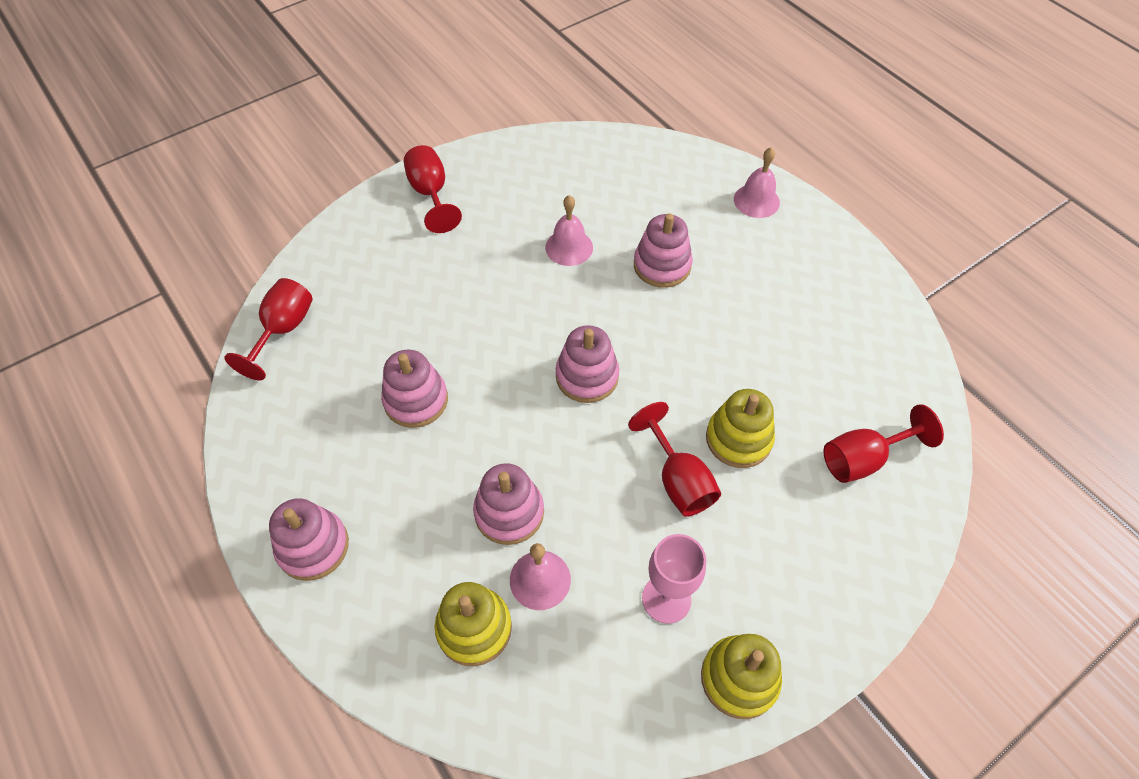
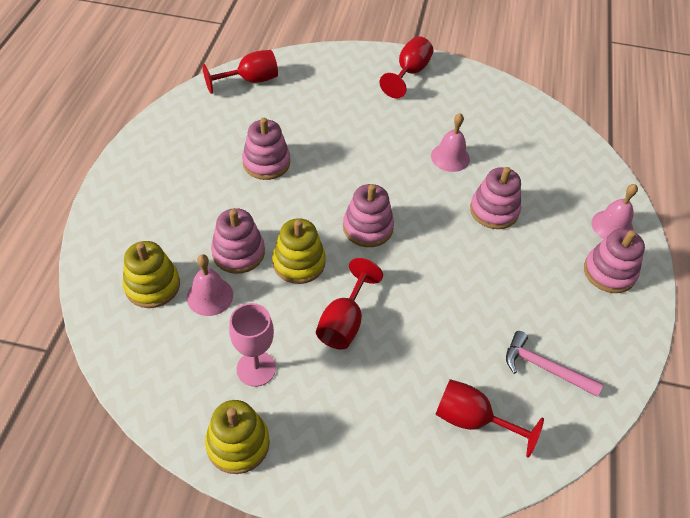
camera: 45 degrees right, 5 degrees down
(313, 546) = (137, 184): pink stacking toy -> pink stacking toy (609, 272)
(738, 439) = (409, 336): yellow stacking toy -> yellow stacking toy (299, 262)
(853, 364) = (544, 367): none -> pink hammer

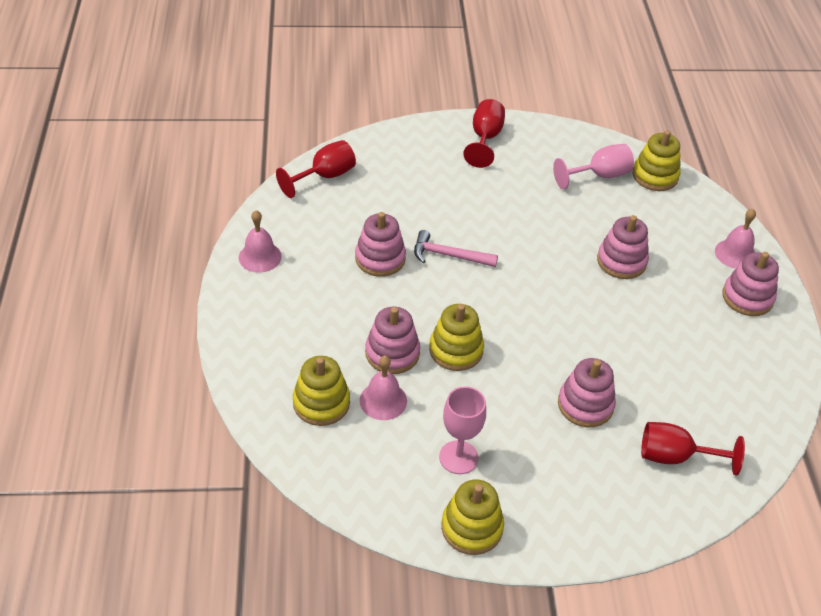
camera: 15 degrees left, 5 degrees down
(344, 322) = (523, 396): red goblet -> none
(368, 228) = (508, 302): pink stacking toy -> pink stacking toy (585, 405)
(450, 157) = (560, 217): pink bell -> pink bell (260, 257)
(504, 126) = (599, 175): none -> pink goblet
(544, 367) = (721, 396): pink hammer -> pink hammer (448, 255)
(558, 136) = (655, 176): none -> yellow stacking toy

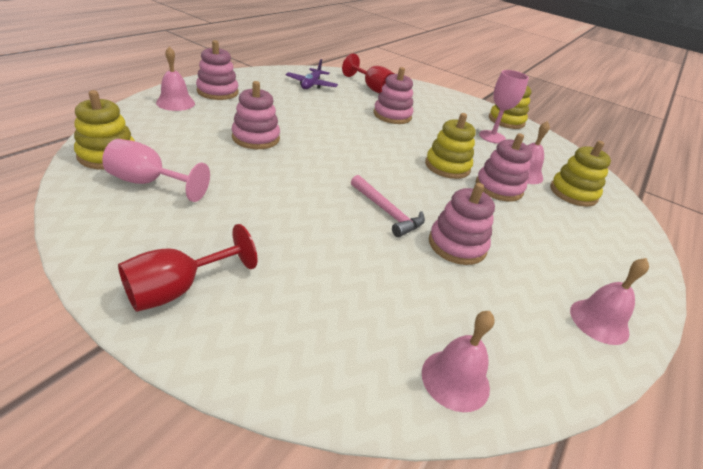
camera: 145 degrees left, 10 degrees down
(325, 176) = (455, 379): red goblet -> pink bell
(724, 396) = (311, 85): none -> purple plane

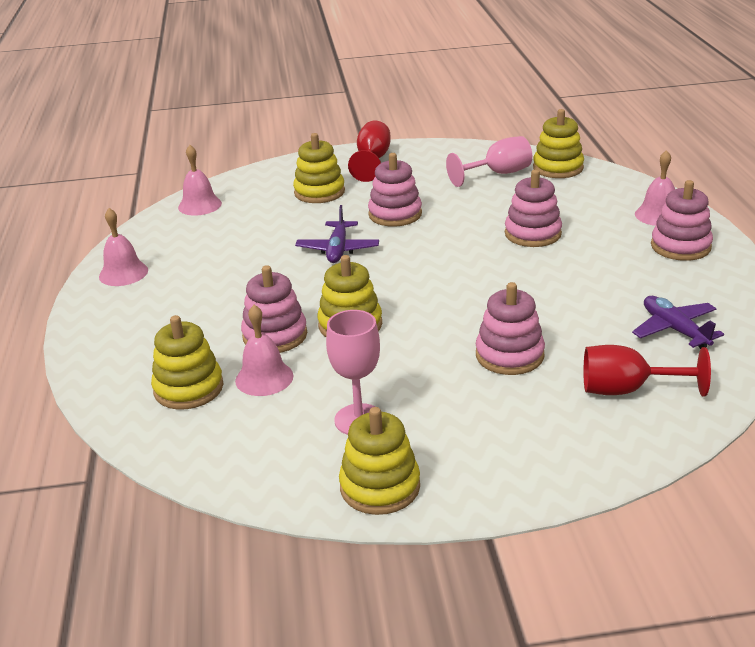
camera: 145 degrees right, 5 degrees down
(307, 285) = (319, 192): none -> yellow stacking toy
(387, 212) = (338, 249): pink hammer -> purple plane
(457, 245) = (260, 260): pink stacking toy -> pink stacking toy (395, 214)

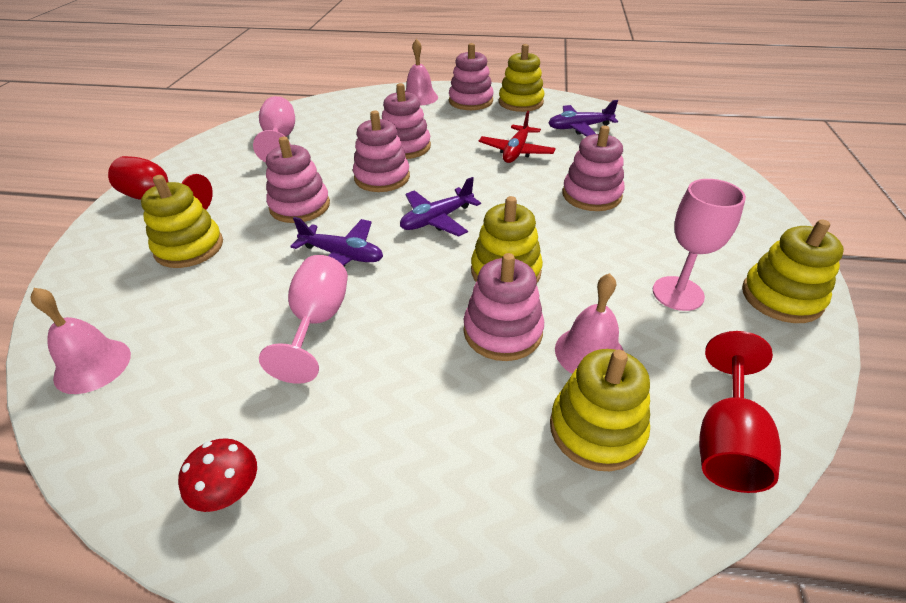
camera: 75 degrees left, 10 degrees up
(123, 273) = (229, 491): pink bell -> red mushroom
(259, 261) = (317, 322): none -> pink goblet
(411, 278) = (437, 219): none -> purple plane
(465, 237) = (382, 178): none -> pink stacking toy
(558, 168) = (302, 114): yellow stacking toy -> yellow stacking toy (520, 102)
(573, 296) = (516, 151): none -> red plane
(627, 390) = (650, 160): red goblet -> red goblet (726, 441)

